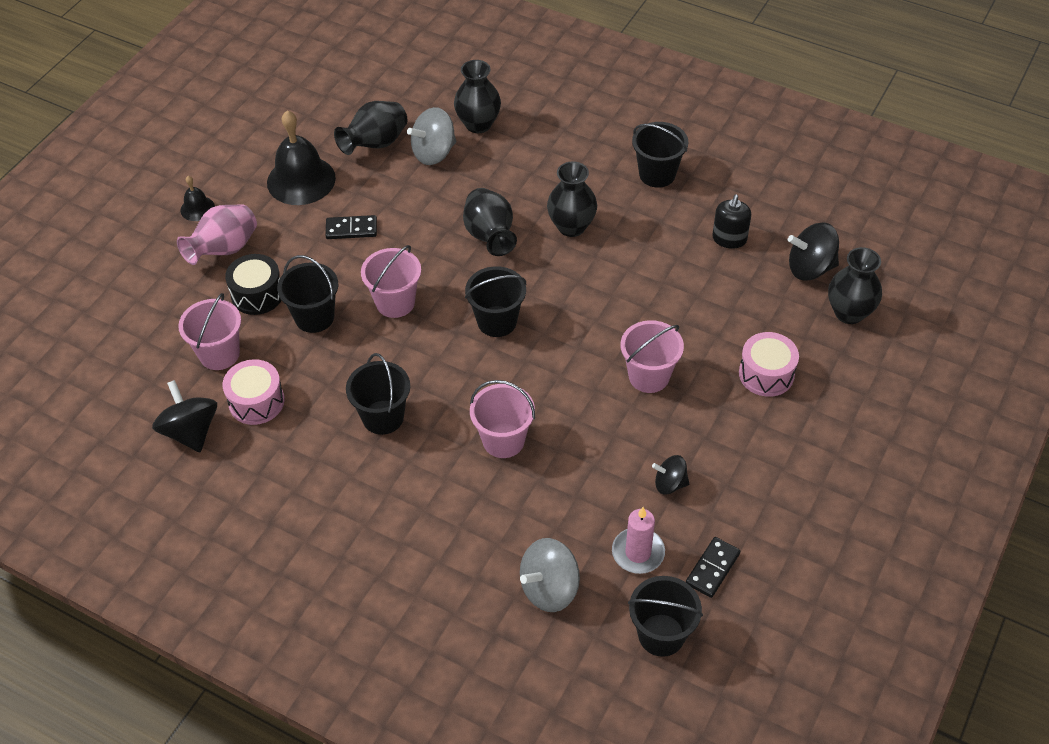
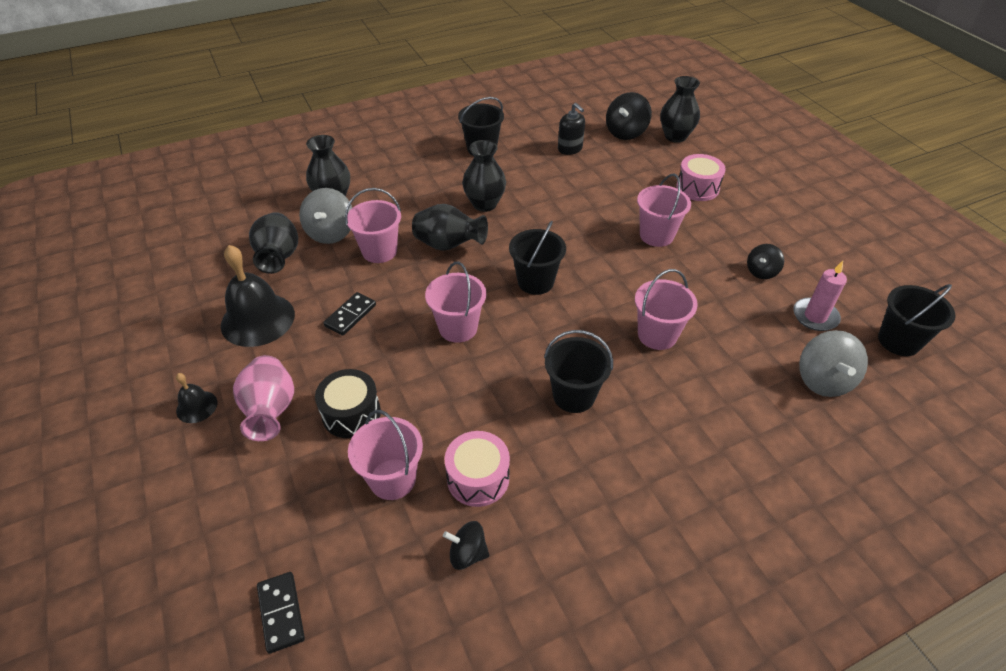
camera: 55 degrees left, 5 degrees down
(191, 431) = (467, 553): black spinning top -> black spinning top, size x0.61
(314, 317) = (420, 386): black bucket -> none
(440, 197) = (379, 251): none -> pink bucket
(712, 568) = (850, 288): black domino -> black domino (281, 613)

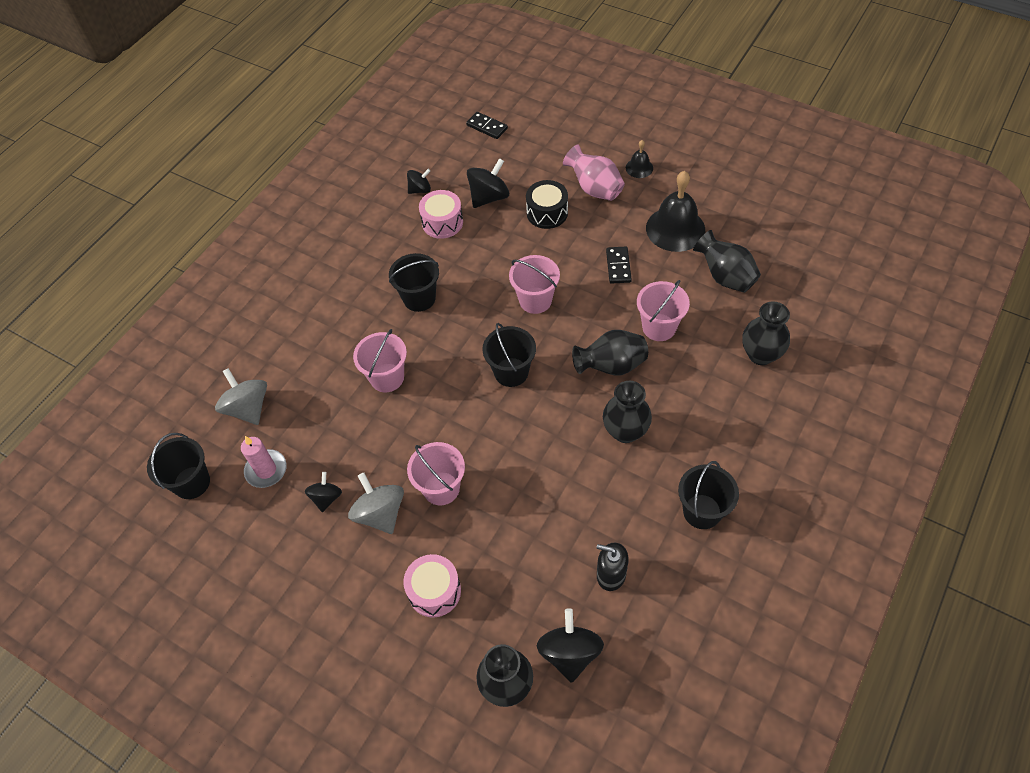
camera: 150 degrees right, 10 degrees up
(331, 233) = (717, 320): grey spinning top -> grey spinning top (380, 513)
(392, 479) = (489, 197): pink bucket -> black spinning top

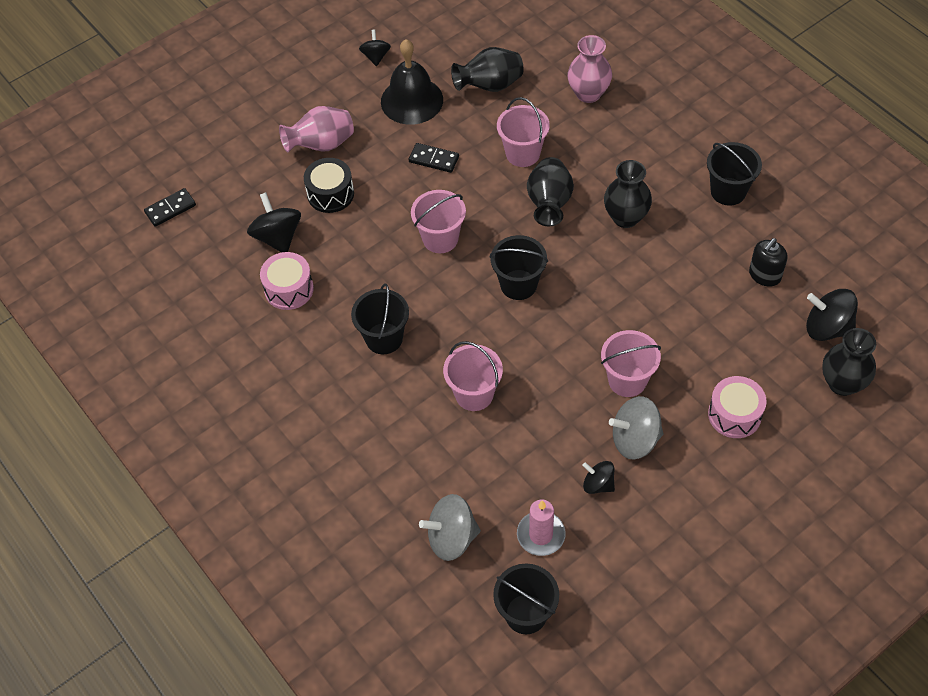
camera: 70 degrees left, 0 degrees up
(420, 190) = (227, 297): black spinning top -> black spinning top (376, 57)
(639, 168) = (316, 100): black bell -> none
(760, 354) = (588, 93): black vase -> pink vase

